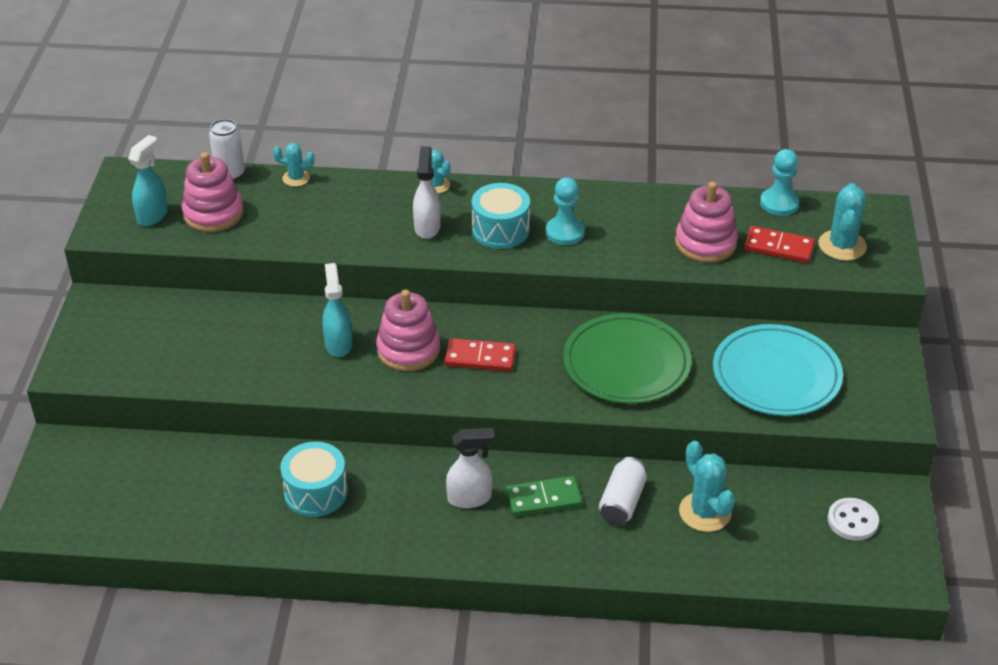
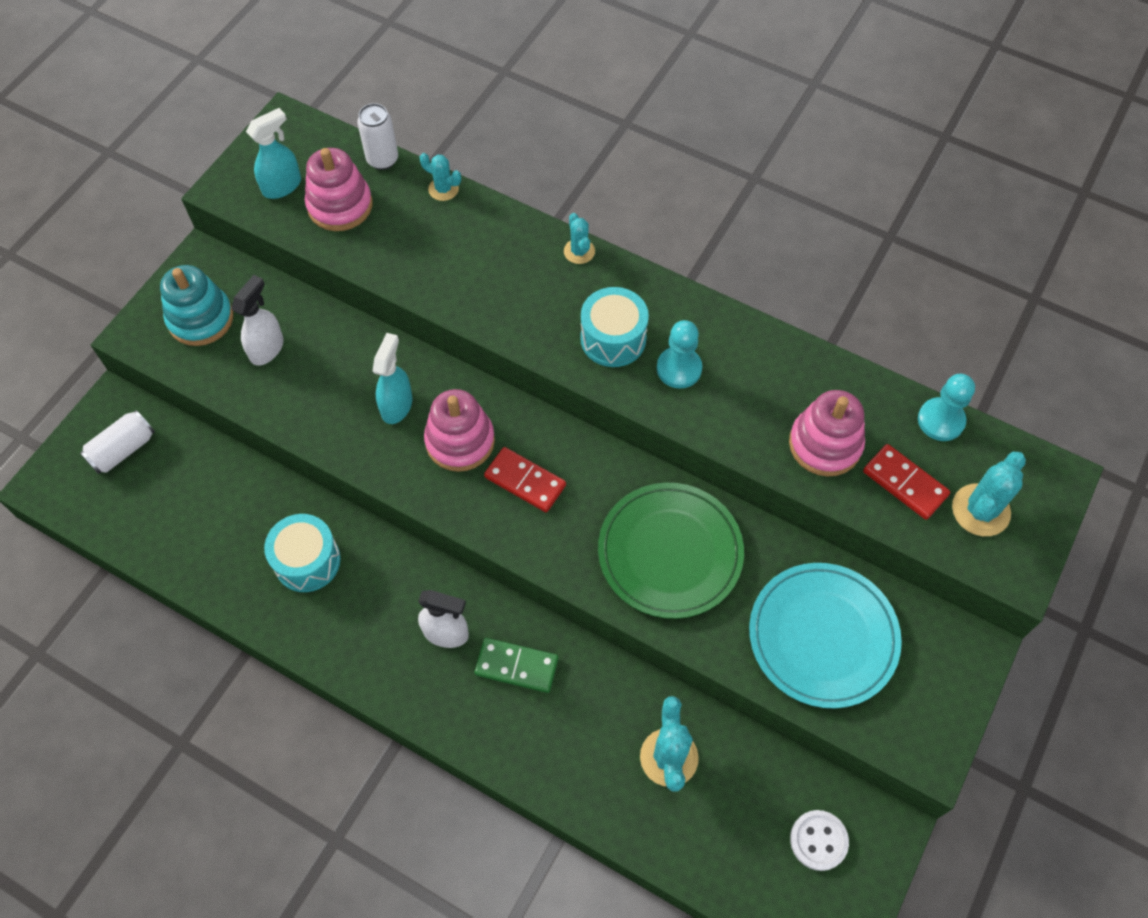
camera: 25 degrees right, 20 degrees up
(121, 341) = (200, 319): none -> turquoise stacking toy
(427, 227) = (540, 305): white spray bottle -> white spray bottle (267, 348)
(622, 502) = (592, 705): white can -> white can (123, 450)

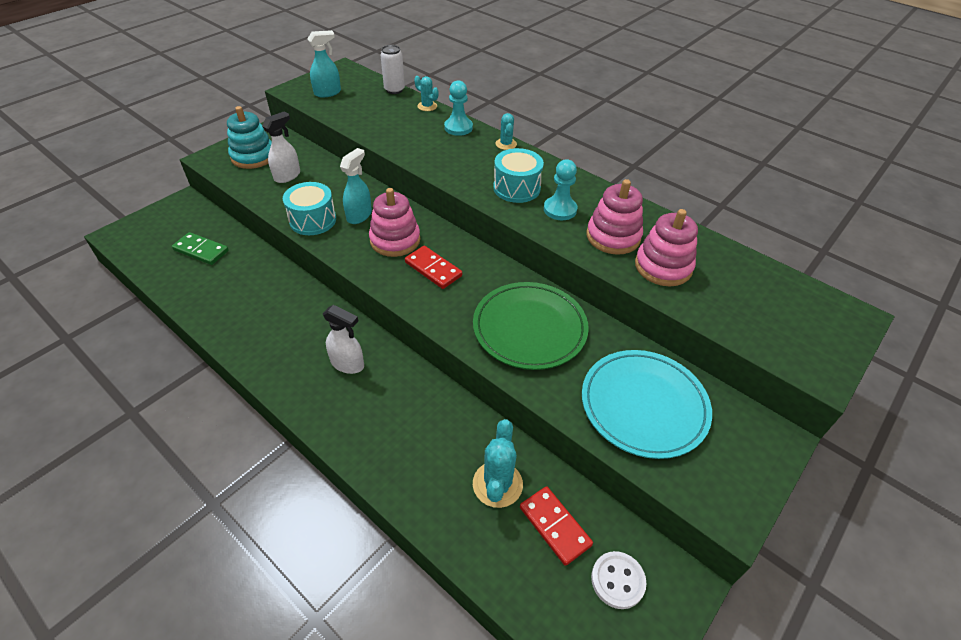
camera: 10 degrees right, 15 degrees down
(123, 450) = (177, 224): white can -> none
(307, 561) = (267, 303): turquoise drum -> turquoise drum (313, 220)
(340, 205) = (359, 105): pink stacking toy -> pink stacking toy (613, 237)
(516, 666) = (393, 395): green domino -> green domino (201, 250)
(904, 483) = (725, 300): red domino -> red domino (554, 526)
(940, 420) = (757, 267): turquoise pawn -> turquoise pawn (458, 128)
(980, 510) = (788, 326): turquoise cactus -> none

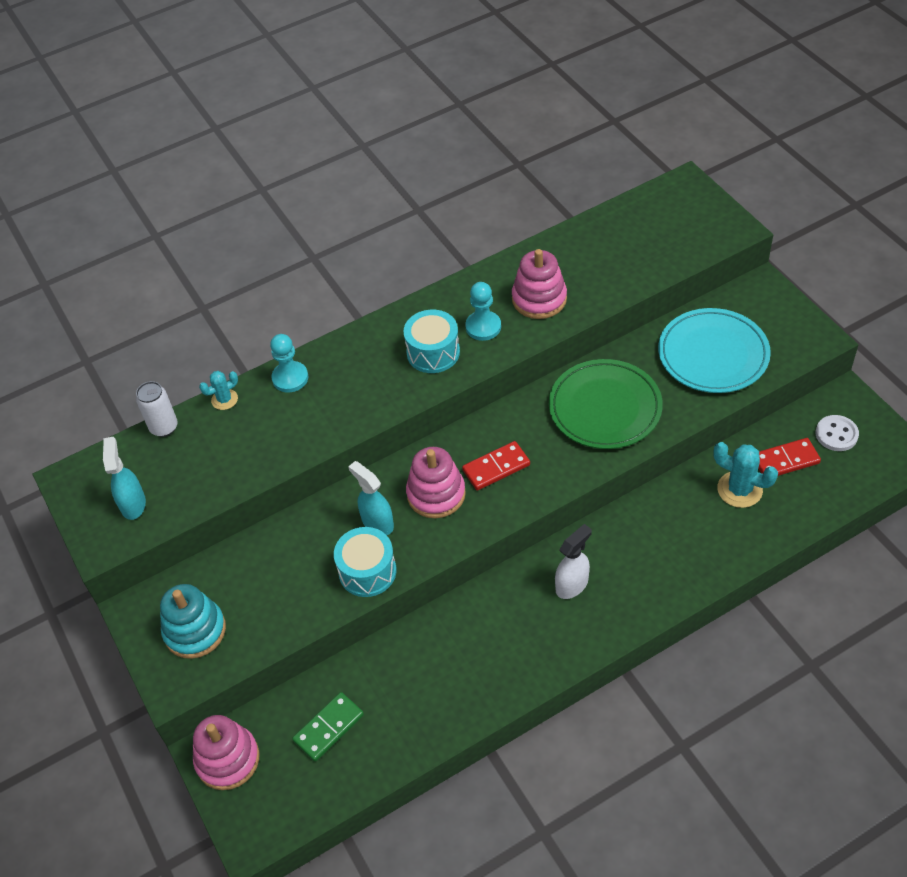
camera: 65 degrees left, 5 degrees up
(287, 176) = (261, 592): white spray bottle -> none
(506, 144) = (345, 341): turquoise cactus -> none
(663, 267) = (592, 278): pink stacking toy -> pink stacking toy (227, 759)

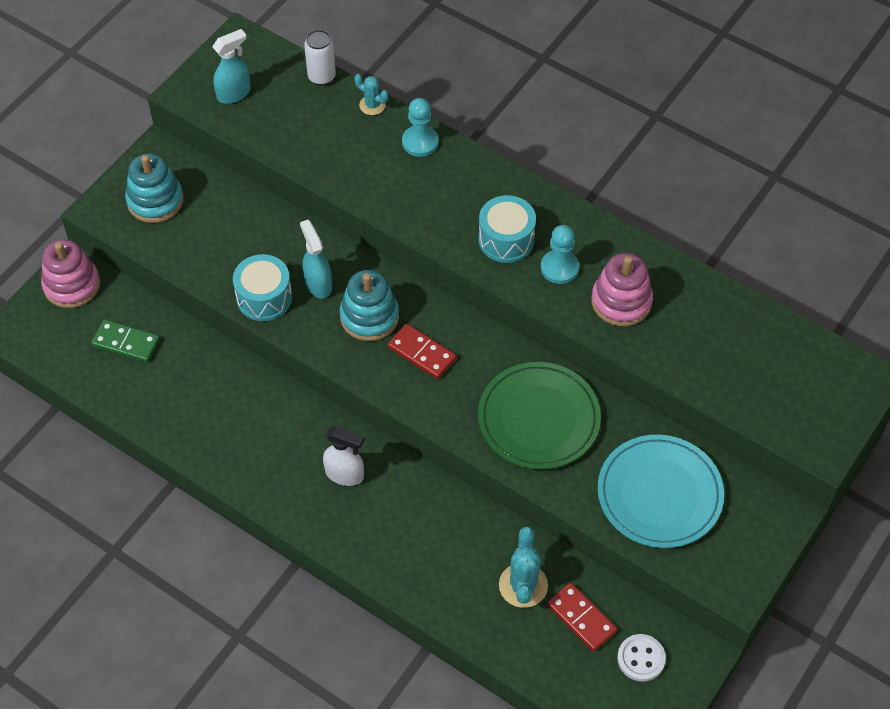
camera: 60 degrees right, 5 degrees up
(377, 522) = (318, 284): turquoise spray bottle -> turquoise spray bottle turned 45 degrees counterclockwise
(436, 494) = (369, 317): pink stacking toy -> turquoise stacking toy

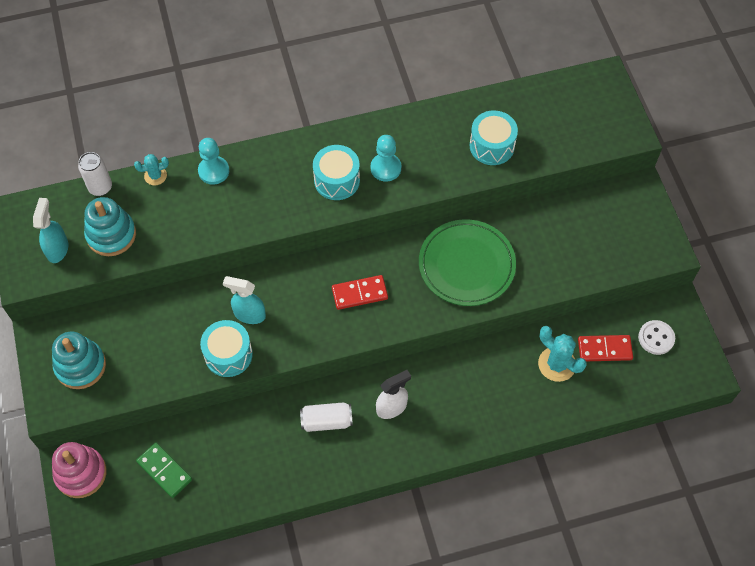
camera: 50 degrees left, 5 degrees up
(126, 343) = (164, 471): green domino -> green domino turned 75 degrees clockwise
(283, 431) = (326, 421): none -> white can
(369, 317) = (304, 303): turquoise stacking toy -> turquoise stacking toy (111, 235)
(621, 301) = (441, 155): pink stacking toy -> none
(659, 494) = (574, 241): turquoise plate -> none
(676, 336) = (492, 146): none -> turquoise drum

